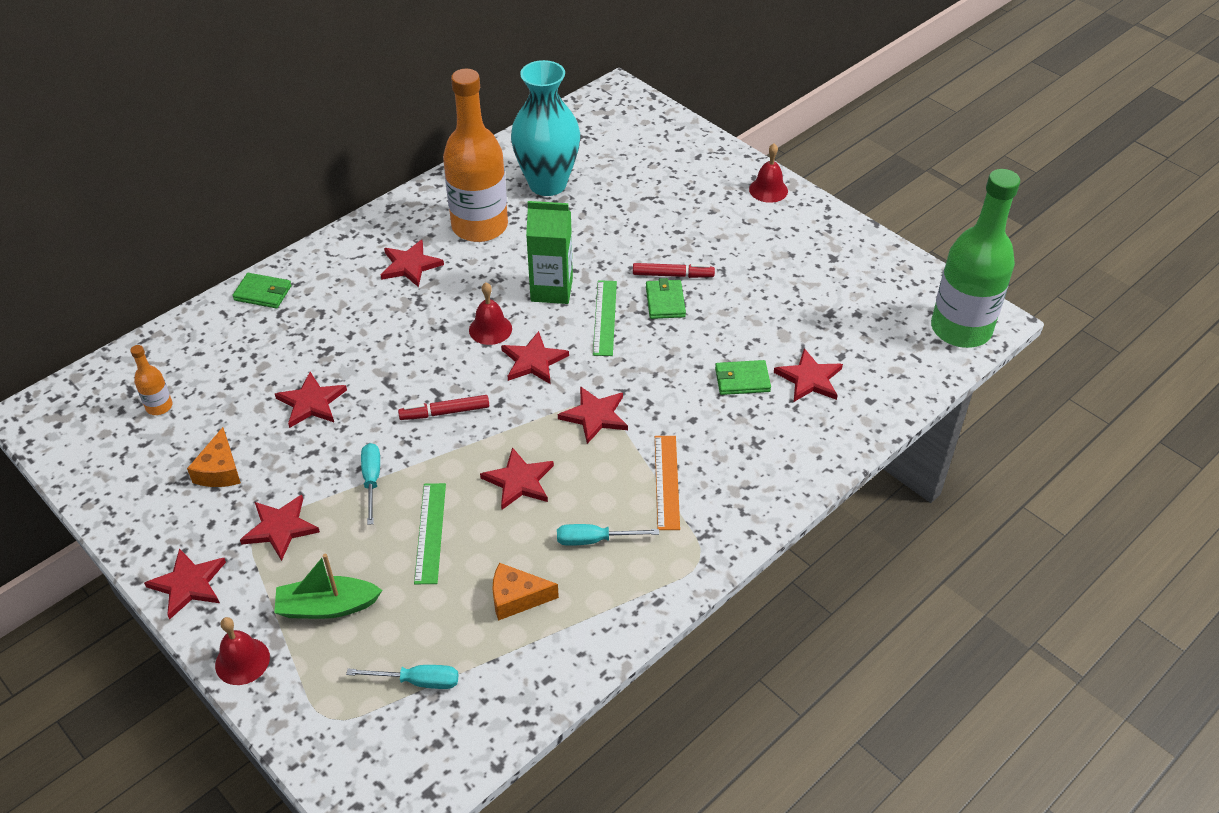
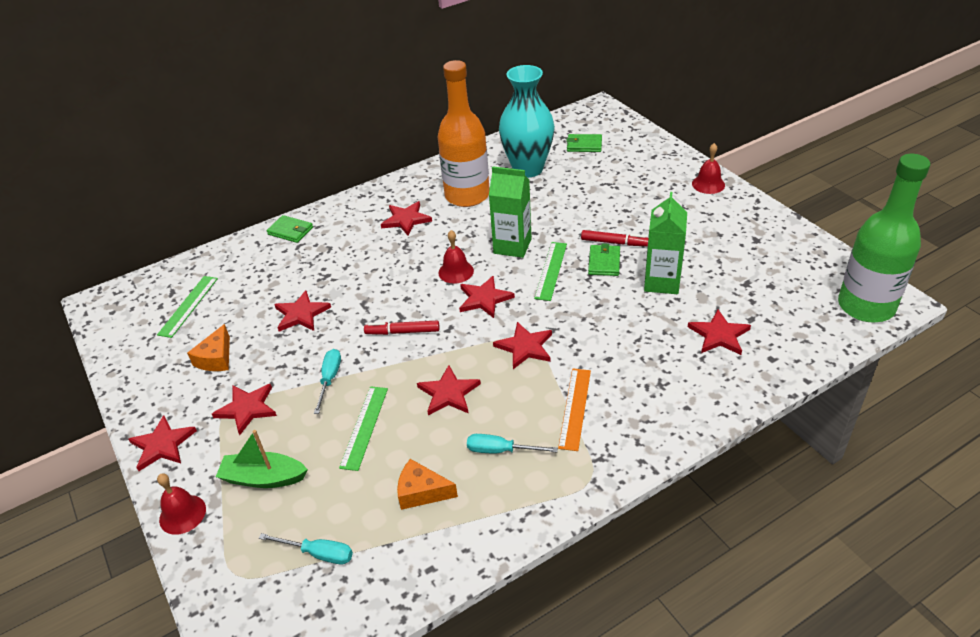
camera: 15 degrees right, 5 degrees down
(159, 406) = (188, 306): orange bottle -> green ruler
(736, 320) = (662, 282): none -> green carton
(742, 380) = (658, 330): green wallet -> green wallet (584, 145)

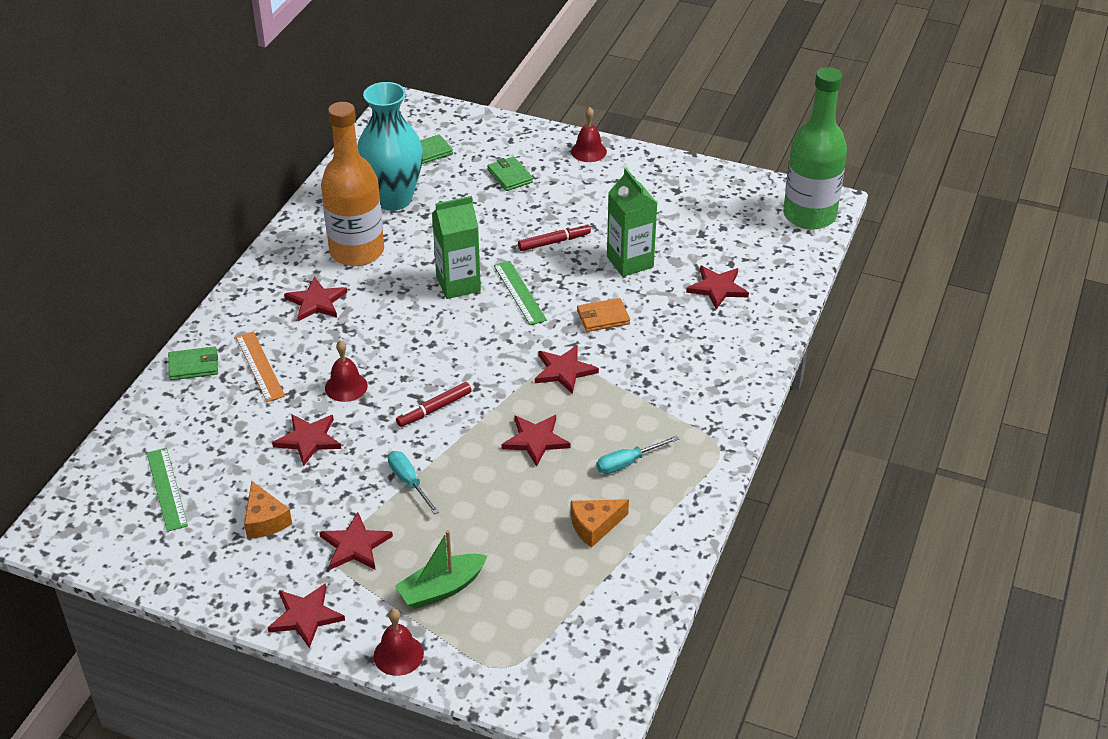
camera: 40 degrees left, 0 degrees up
(318, 553) = (557, 614): turquoise screwdriver -> none
(364, 427) = (489, 503): green ruler -> none
(456, 271) = (426, 331): red bell -> red bell (346, 386)
(484, 299) = (482, 345): red star -> none
(575, 408) = (656, 400): orange ruler -> orange ruler (260, 366)
(597, 318) = (603, 317): none -> orange wallet
(604, 262) = (561, 265): green wallet -> green wallet (510, 176)

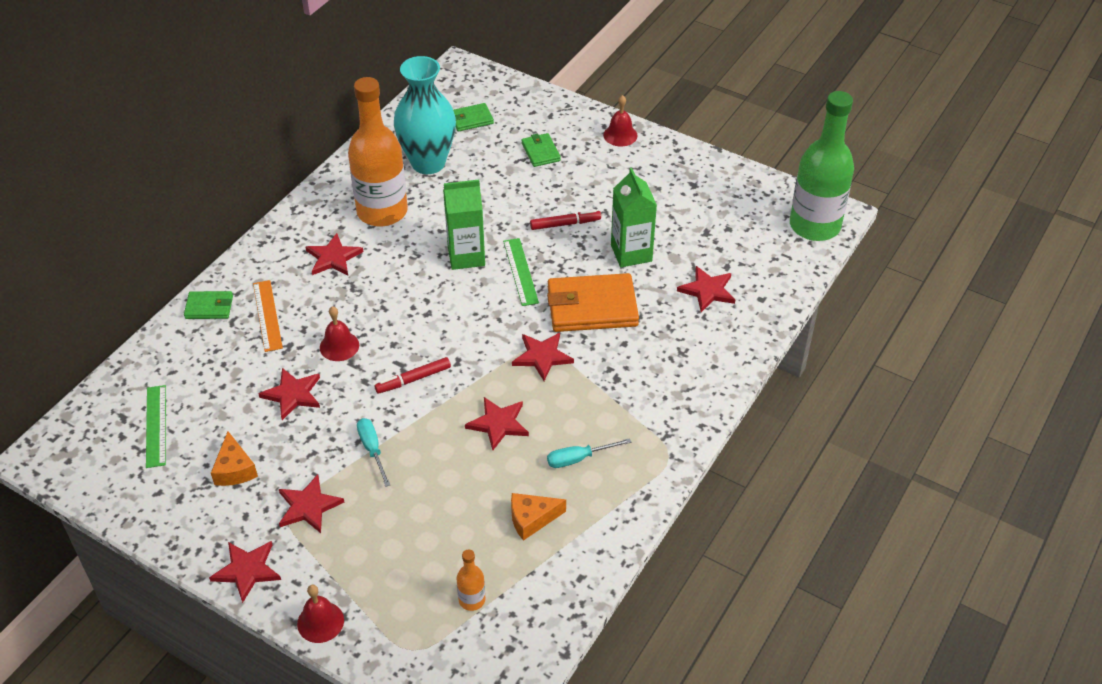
camera: 10 degrees right, 5 degrees up
(441, 589) = (375, 561): green boat -> none
(553, 611) = (472, 600): none -> orange bottle
(603, 317) = (592, 307): orange wallet -> orange wallet, size x1.95

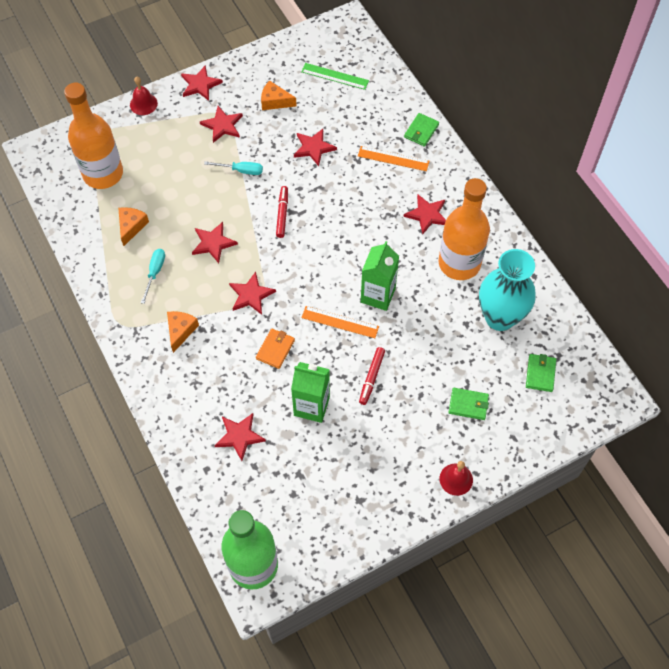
camera: 120 degrees right, 15 degrees up
(339, 346) = (339, 186): red bell -> none
(472, 600) = (103, 174): orange bottle -> orange bottle, size x2.43
(521, 271) = (340, 322): green ruler -> orange ruler
(592, 307) = (275, 349): orange wallet -> orange wallet, size x0.51
(633, 395) = (180, 331): none -> orange cheese

